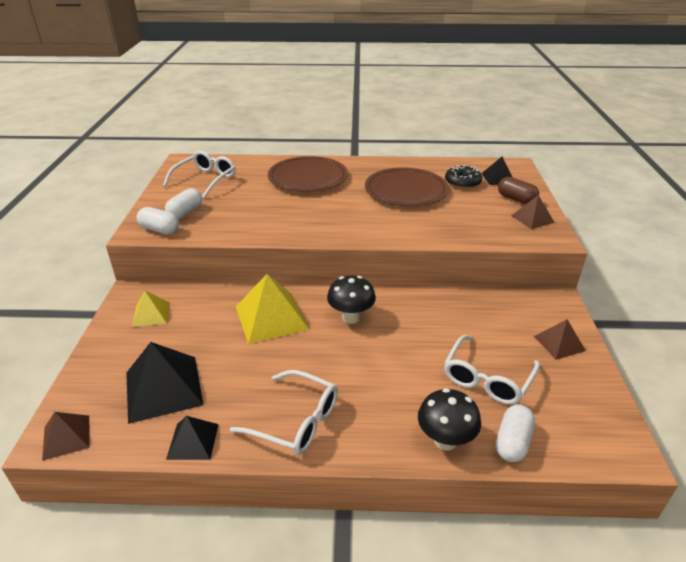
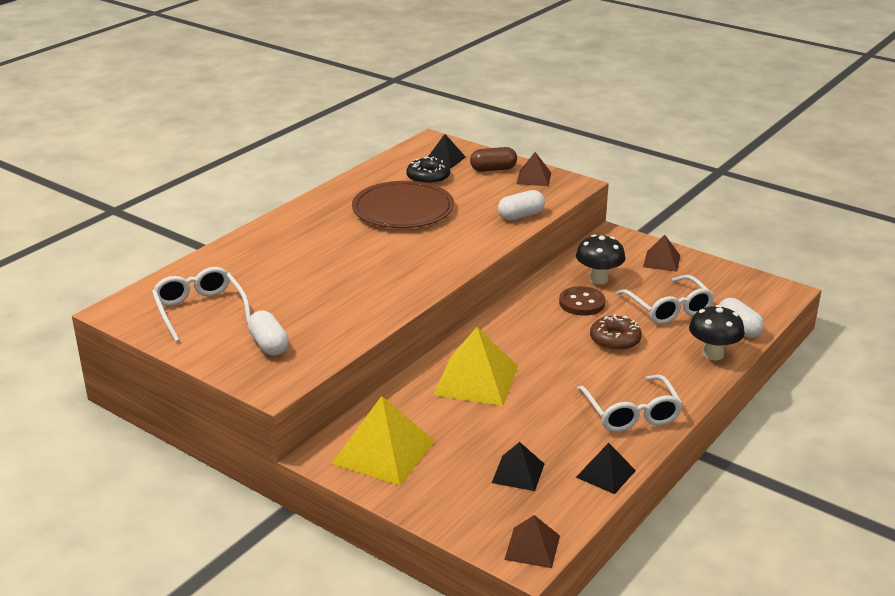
camera: 55 degrees left, 5 degrees down
(151, 314) = (383, 452): yellow pyramid -> yellow pyramid, size x1.79
(160, 230) = (287, 371): white capsule -> white capsule (521, 216)
(163, 388) = (518, 473): black pyramid -> black pyramid, size x0.56
(296, 421) = (631, 413): white glasses -> white glasses turned 105 degrees clockwise
(308, 178) = (294, 248): brown plate -> none
(351, 317) = (525, 338): black mushroom -> black mushroom (598, 279)
(399, 366) = (615, 340): none -> brown donut
(433, 325) = (582, 303): none -> brown button

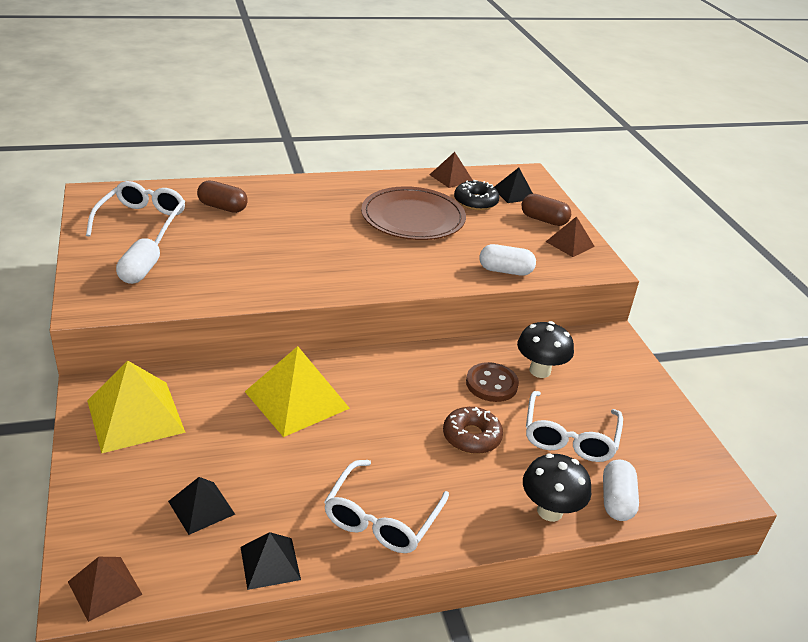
camera: 35 degrees right, 5 degrees up
(246, 269) = (222, 207): none -> brown capsule
(661, 261) = (629, 386): brown pyramid -> brown pyramid (451, 177)

